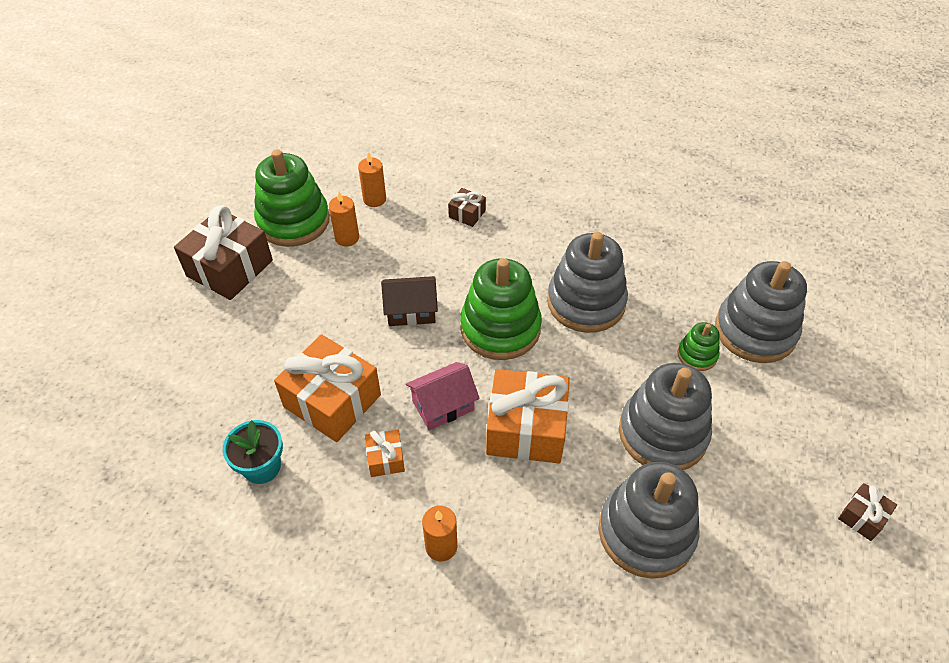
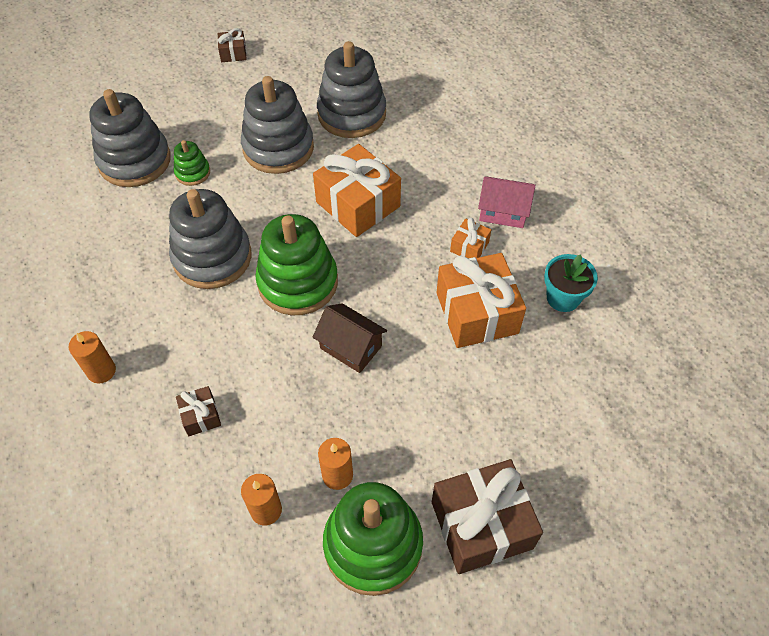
camera: 140 degrees left, 5 degrees up
(441, 546) = (476, 178): orange candle -> orange candle (101, 371)
(443, 405) = (398, 255): pink house -> pink house (503, 212)

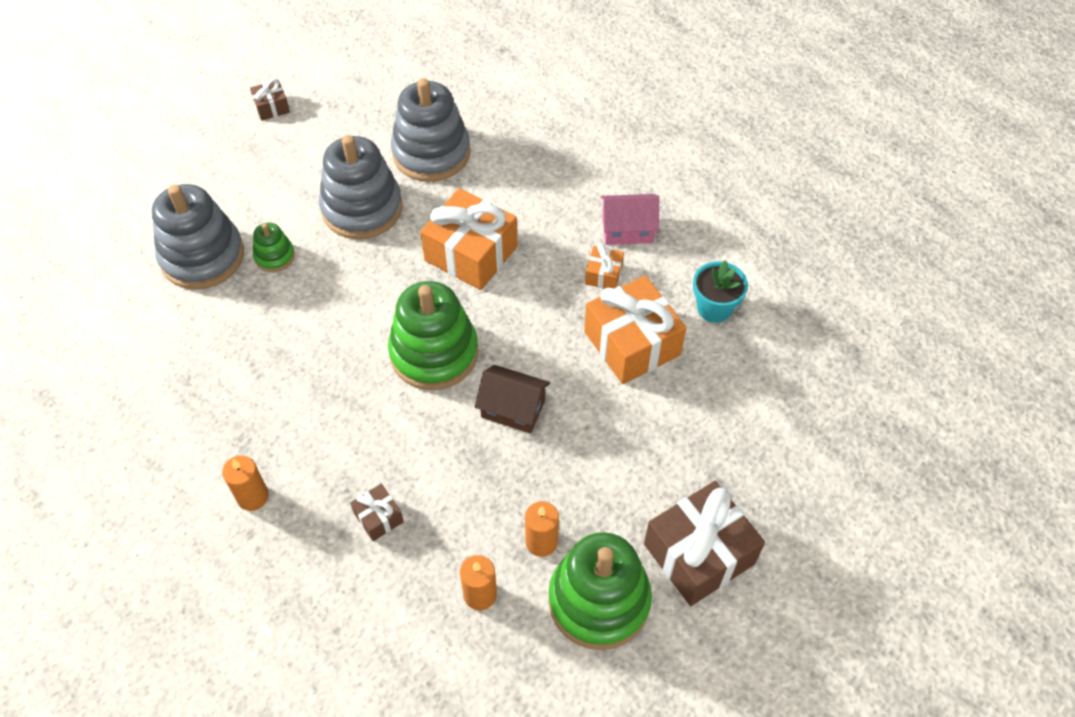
camera: 15 degrees left, 0 degrees up
(212, 257) = (331, 346): grey stacking toy -> none

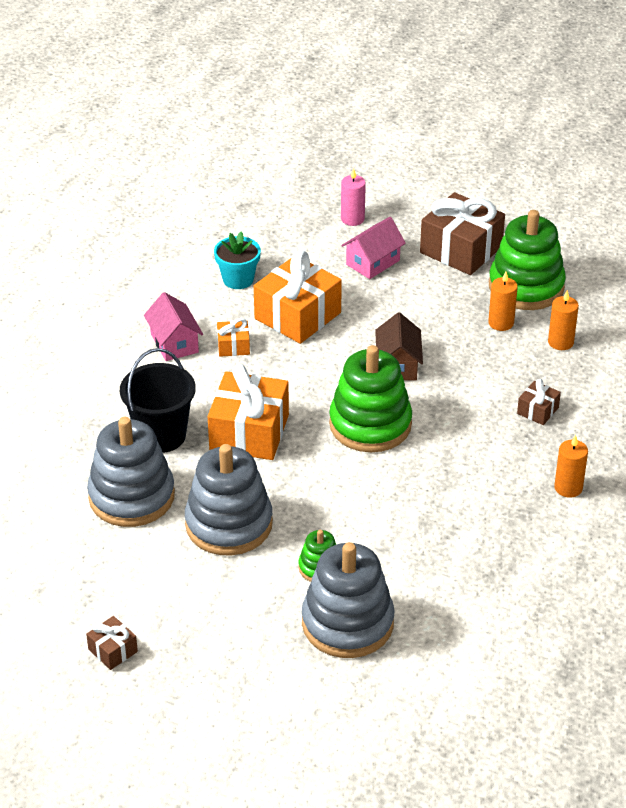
camera: 110 degrees left, 15 degrees down
(498, 189) = (161, 435): none -> black bucket
(704, 446) = (372, 262): none -> pink house
(799, 454) = (352, 219): none -> pink candle

